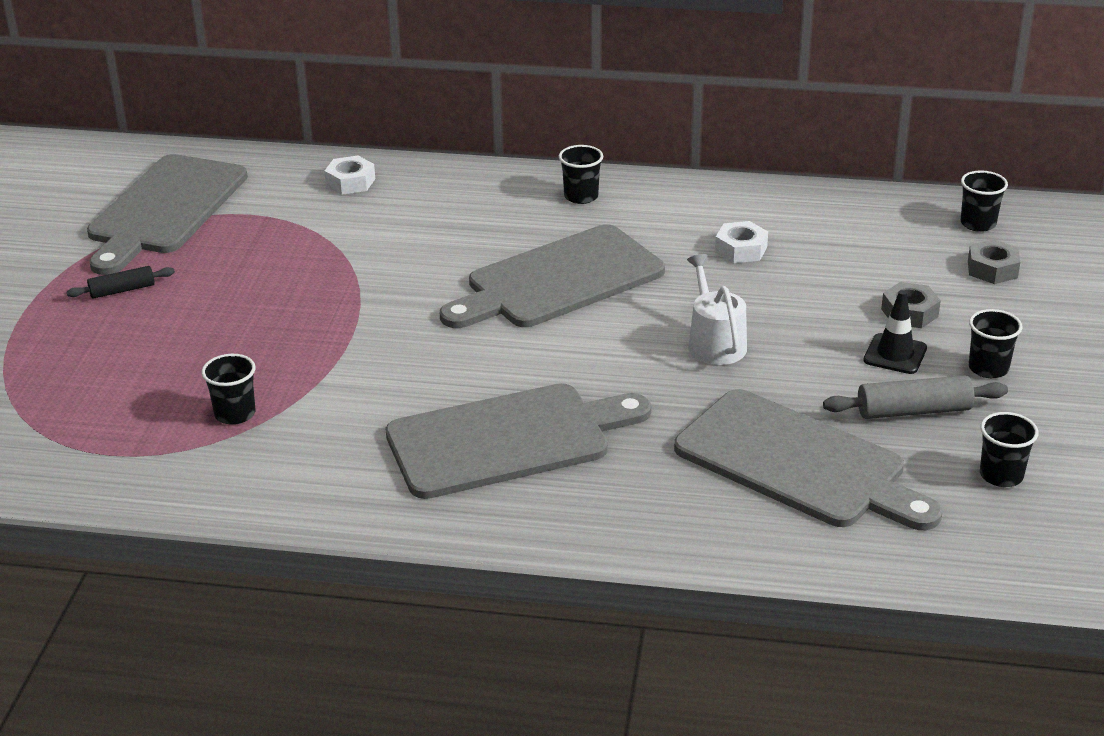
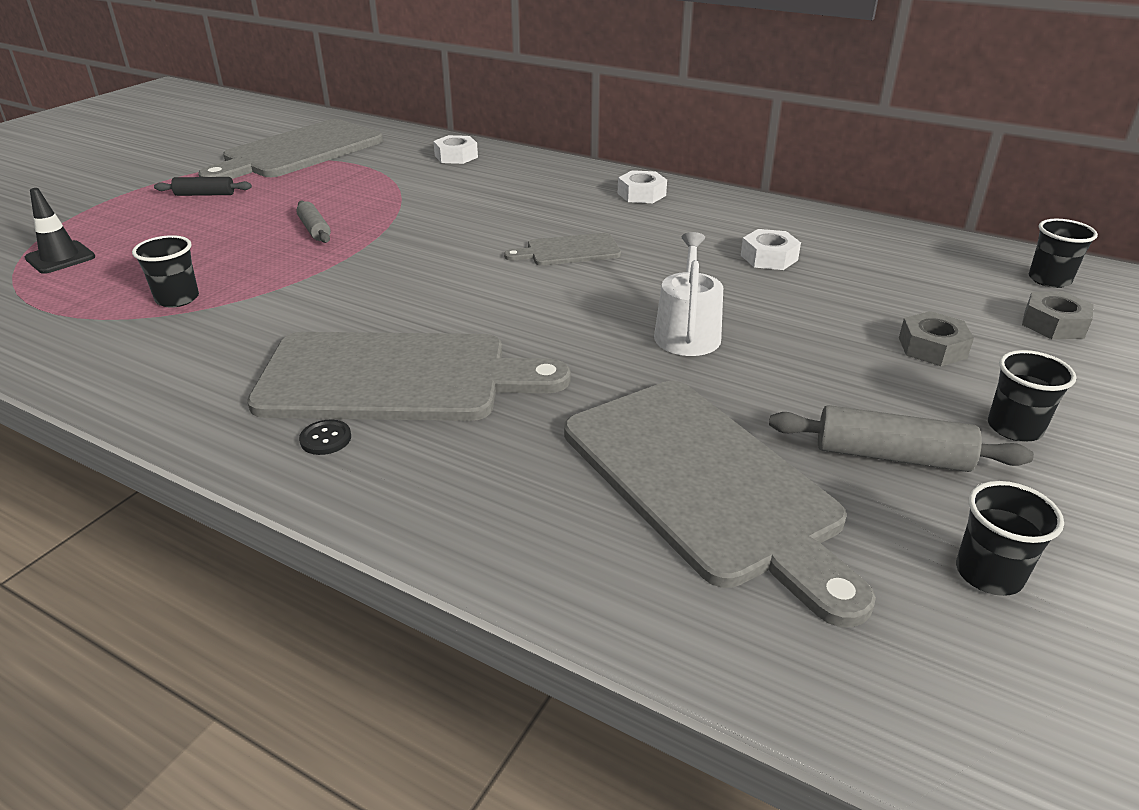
camera: 20 degrees right, 0 degrees up
(289, 309) = (314, 230): none -> grey rolling pin
(497, 501) = (325, 439): none -> black button
(558, 280) = (568, 251): grey cutting board -> grey cutting board, size x0.48
(581, 196) = (641, 194): black cup -> white nut
(895, 354) = (895, 387): black traffic cone -> black traffic cone (60, 258)

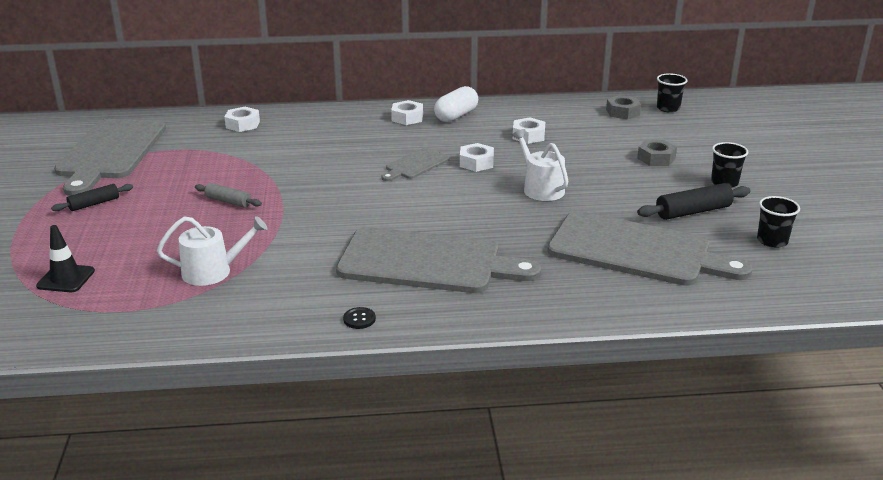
camera: 35 degrees left, 5 degrees down
(177, 299) = (213, 271): black cup -> white watering can
(325, 439) = (439, 302): black button -> black button (359, 319)
(396, 378) = (427, 262): grey cutting board -> grey cutting board turned 45 degrees clockwise
(648, 271) = (476, 163): none -> white nut
(705, 207) = (456, 116): none -> white capsule
(891, 456) = (693, 211): grey rolling pin -> black rolling pin
(1053, 324) = (692, 130): grey nut -> grey nut (622, 112)

